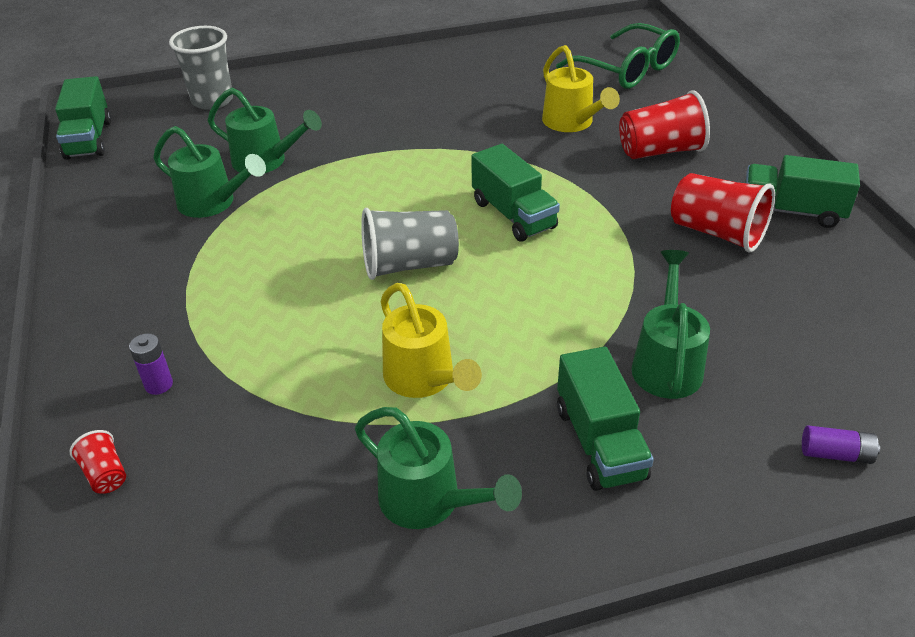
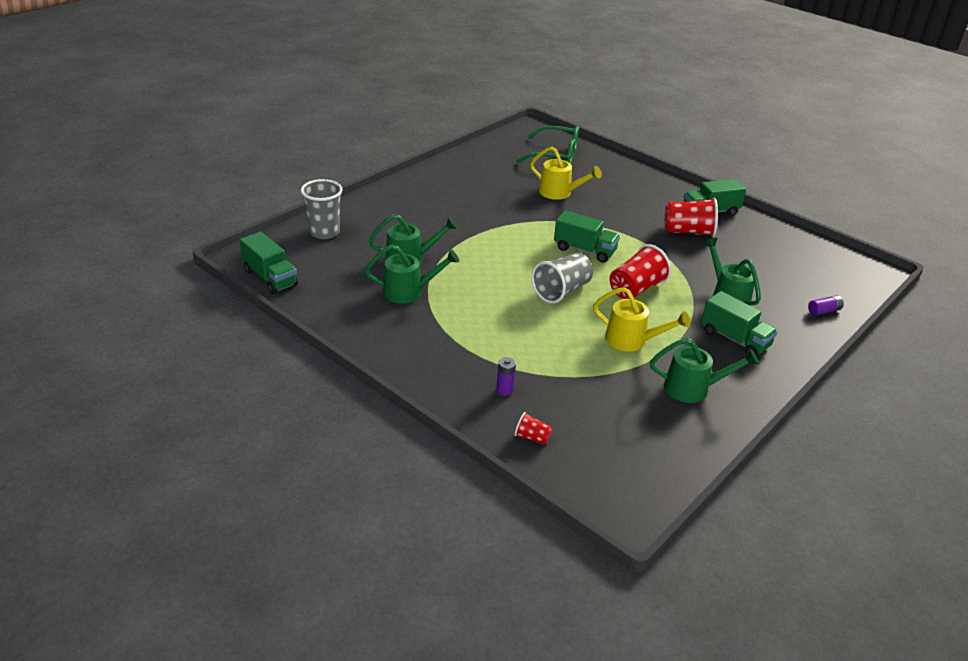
camera: 35 degrees left, 5 degrees down
(660, 151) = (620, 197): red cup -> red cup (636, 289)

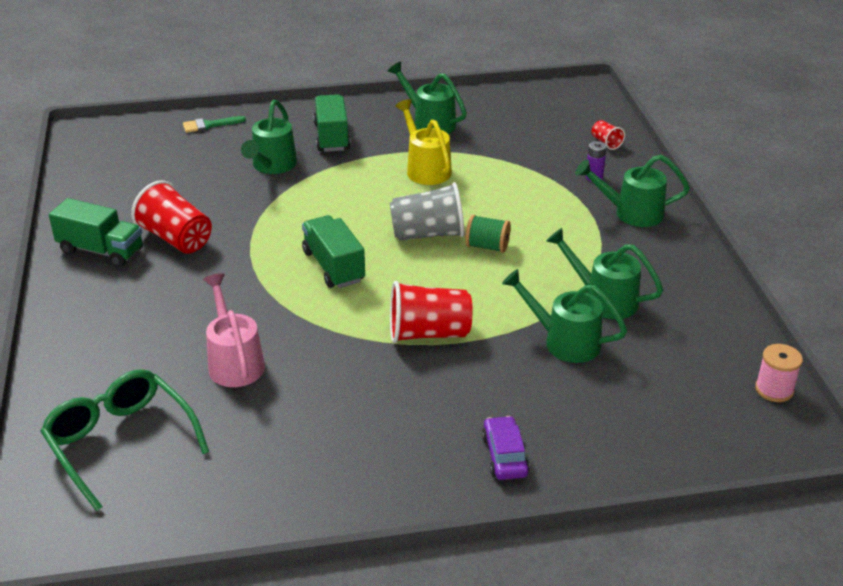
camera: 140 degrees left, 0 degrees up
(270, 277) = (774, 389): green truck -> pink spool
(324, 232) = (654, 439): grey cup -> none
(391, 202) = (505, 455): none -> purple car
(446, 367) = (631, 213): none -> green watering can
(515, 298) = (487, 246): none -> green spool
(559, 193) = (234, 361): yellow watering can -> pink watering can
(636, 289) = (347, 206): red cup -> red cup (428, 333)
(824, 311) = (209, 125): purple battery -> green brush

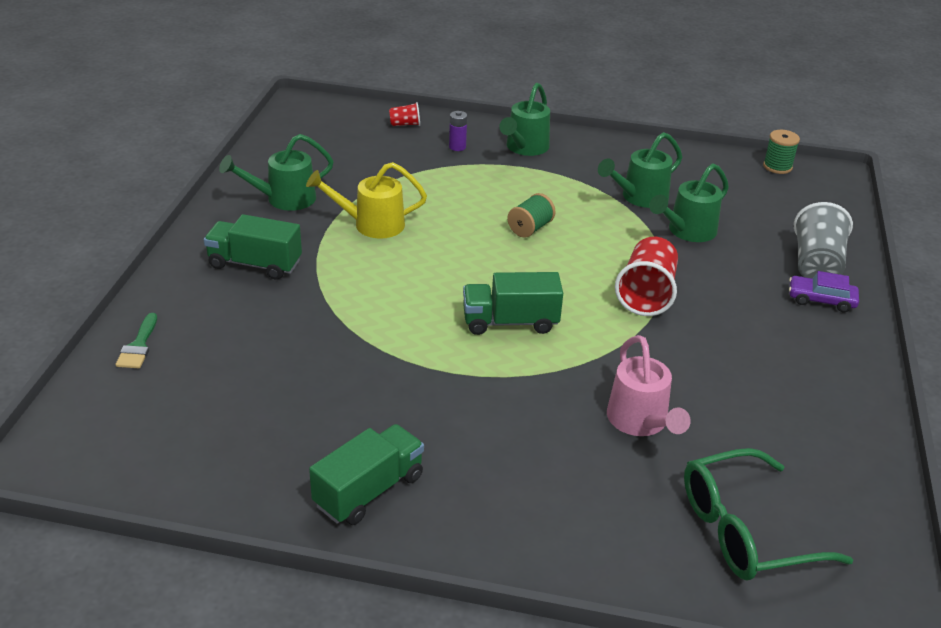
camera: 70 degrees left, 0 degrees up
(176, 239) = (385, 422): red cup -> none
(234, 361) = (640, 422): pink watering can -> pink watering can turned 105 degrees counterclockwise
(272, 166) = (281, 318): green watering can -> none
(428, 234) = (489, 254): grey cup -> grey cup (816, 265)
(774, 389) = (777, 167): pink spool -> green spool

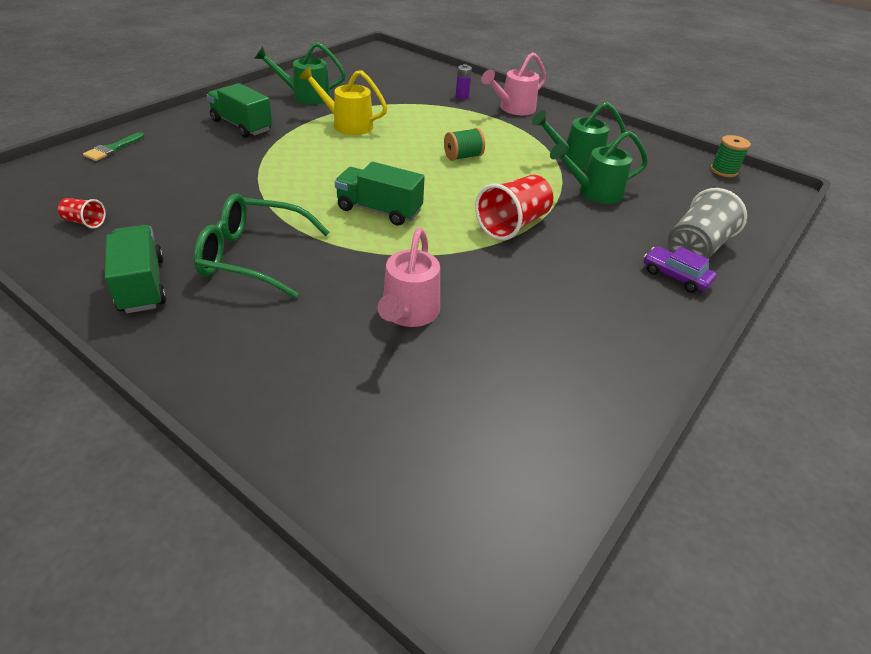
camera: 25 degrees right, 5 degrees up
(369, 491) = (142, 285): green truck -> green truck turned 90 degrees counterclockwise
(405, 124) = (438, 76): red cup -> red cup (85, 222)
(524, 148) = (513, 109): green watering can -> pink watering can
(745, 530) = (411, 438): green glasses -> green glasses (252, 256)

